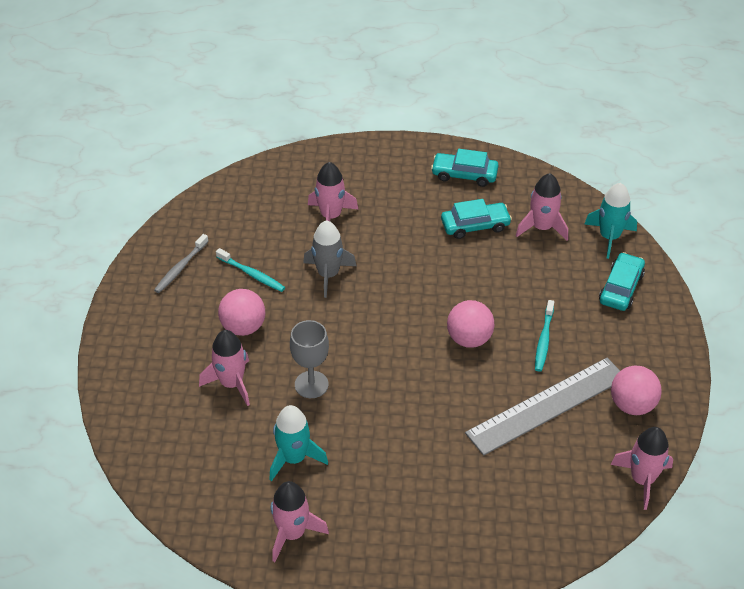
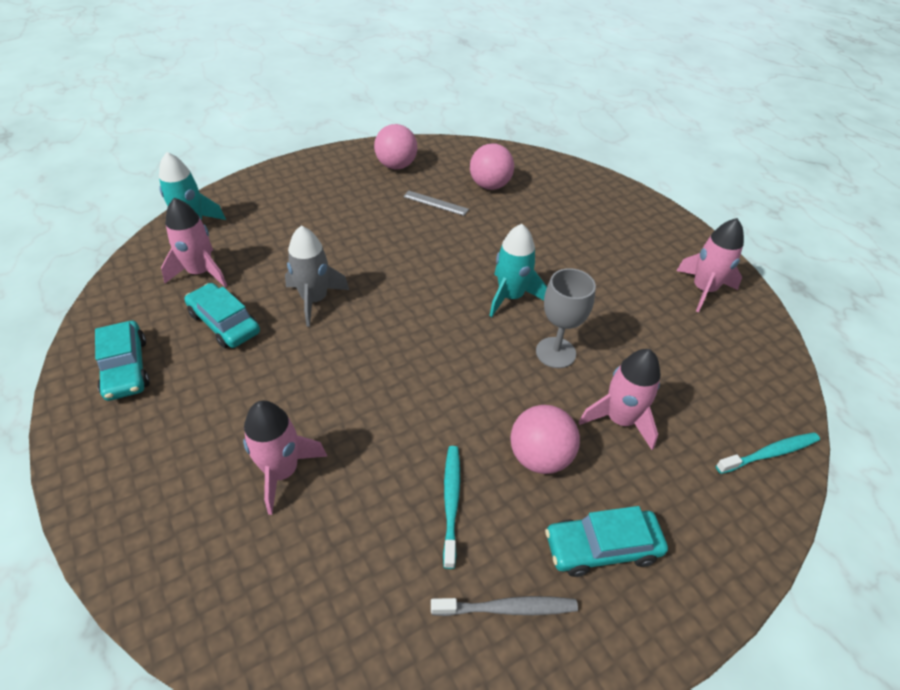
camera: 125 degrees left, 0 degrees up
(294, 458) = (642, 323): turquoise rocket -> turquoise rocket (510, 296)
(328, 275) = (393, 418): grey rocket -> grey rocket (315, 300)
(469, 339) = (400, 268): pink ball -> pink ball (490, 185)
(543, 340) = (364, 225): turquoise toothbrush -> turquoise toothbrush (769, 453)
(547, 405) = (435, 203): grey ruler -> grey ruler, size x0.41
(621, 288) = (263, 202): turquoise car -> turquoise car (602, 547)
(642, 479) = (461, 147): pink rocket -> none

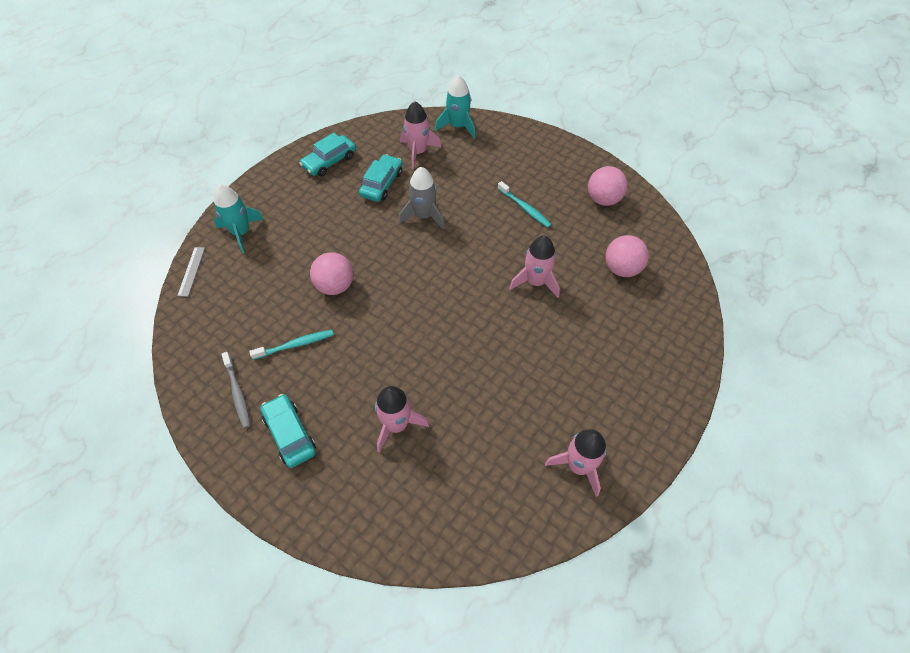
camera: 70 degrees right, 10 degrees up
(282, 471) = (288, 259): pink rocket -> pink rocket (536, 282)
(435, 203) = (571, 241): grey ruler -> grey ruler (191, 271)
(510, 296) = (488, 324): turquoise rocket -> turquoise rocket (241, 232)
(540, 457) = (345, 382): pink ball -> pink ball (335, 286)
(555, 352) = (443, 369): grey goblet -> none
(769, 453) = (406, 537): turquoise toothbrush -> turquoise toothbrush (524, 208)

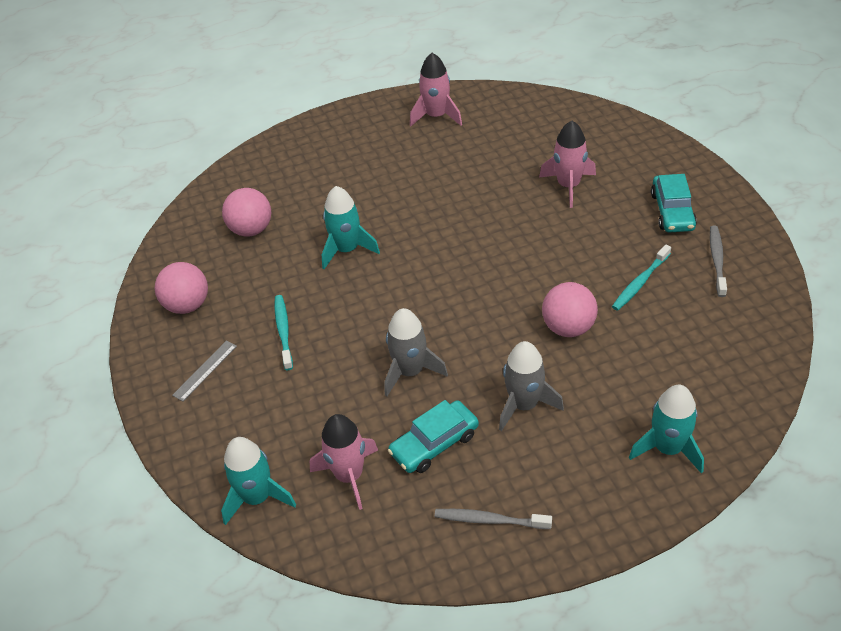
camera: 145 degrees left, 10 degrees down
(191, 271) = (750, 417): grey ruler -> grey ruler (205, 370)
(295, 345) = (640, 282): turquoise toothbrush -> turquoise toothbrush turned 60 degrees counterclockwise
(329, 161) = (489, 520): turquoise car -> grey toothbrush
(340, 224) = (524, 405): none -> grey rocket
(536, 282) = (347, 249): pink rocket -> turquoise rocket

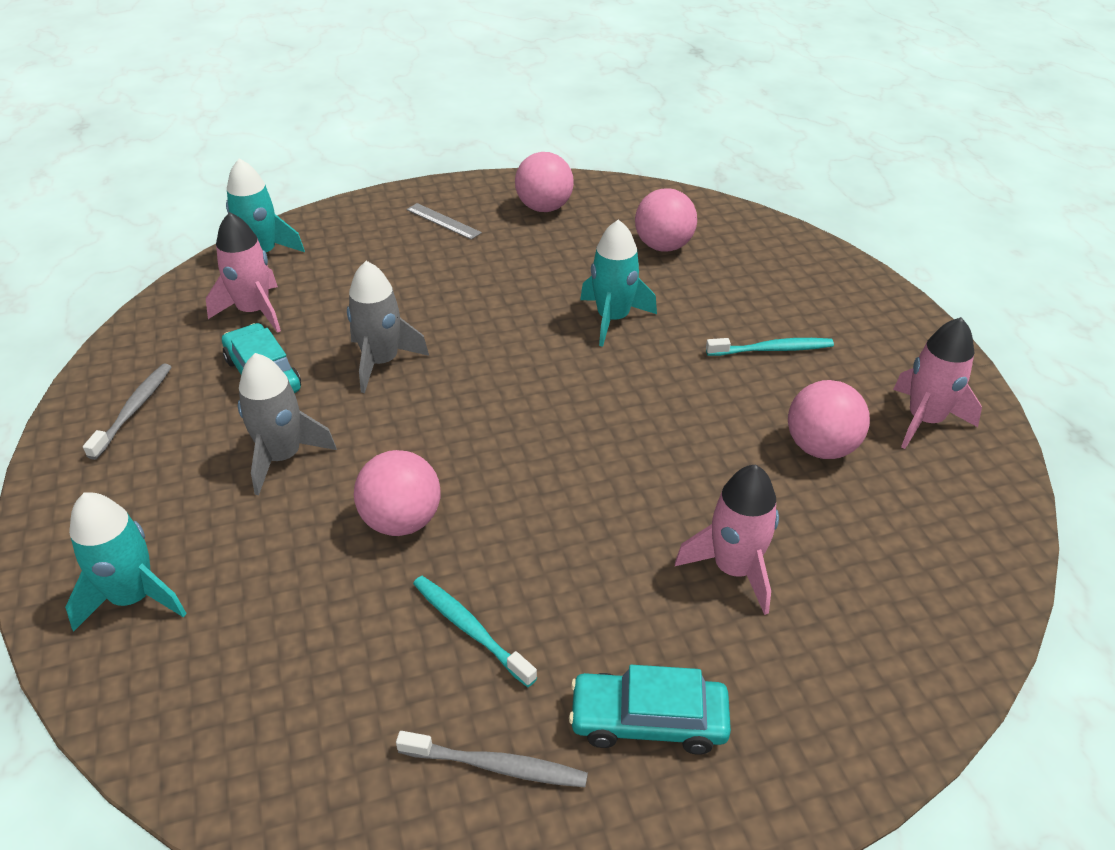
camera: 90 degrees right, 5 degrees down
(283, 331) = (482, 270): turquoise toothbrush -> turquoise toothbrush (772, 349)
(467, 154) = (821, 447): none -> pink ball

